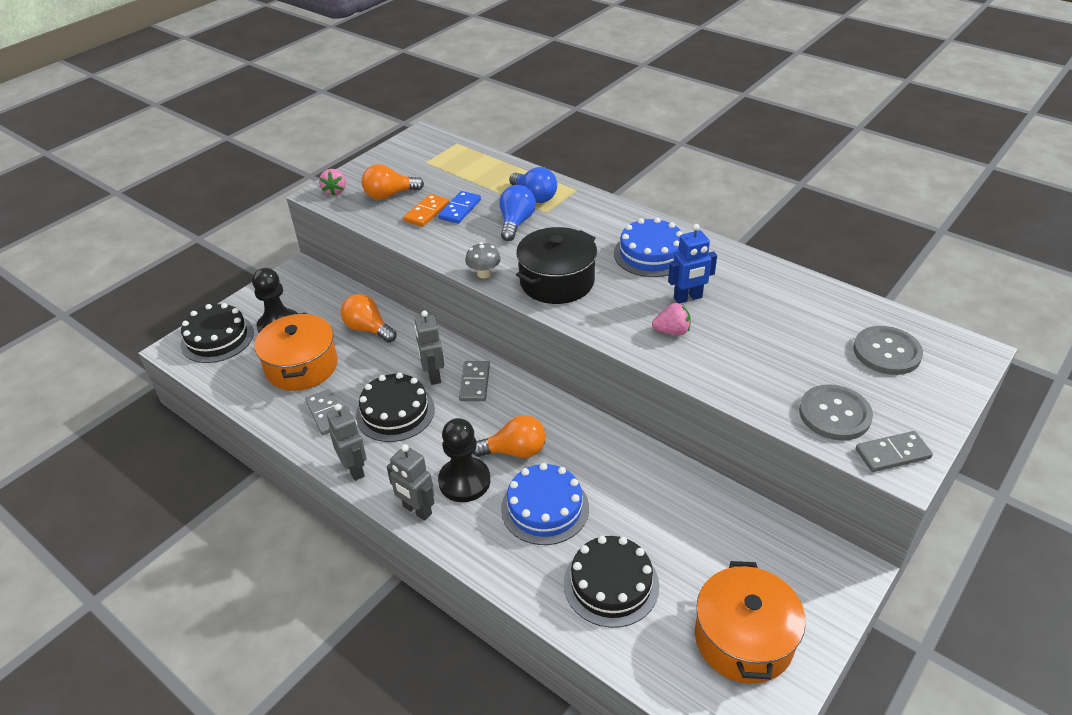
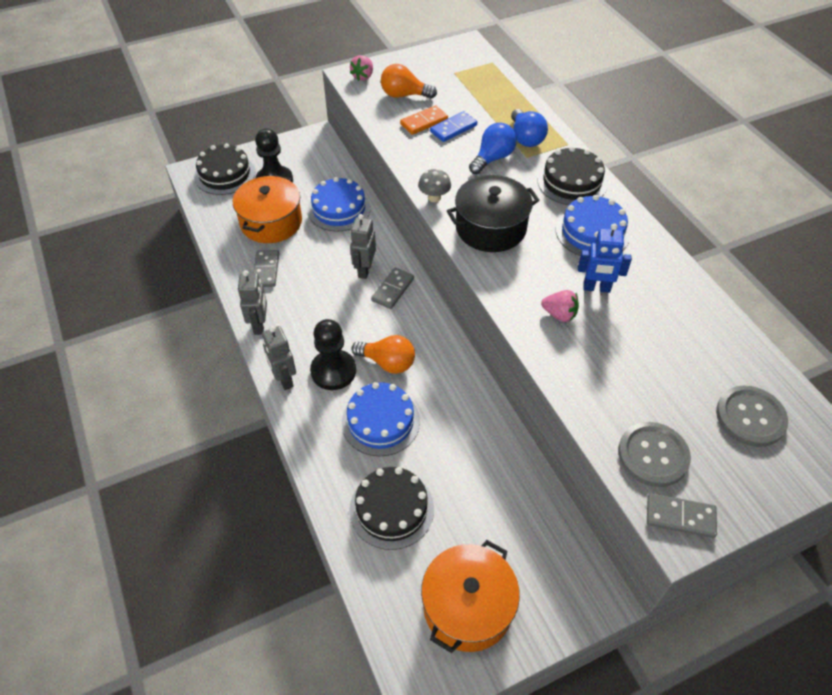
camera: 25 degrees right, 10 degrees up
(368, 329) = (339, 209): orange light bulb -> blue cake
(395, 412) = (316, 290): black cake -> black cake (571, 182)

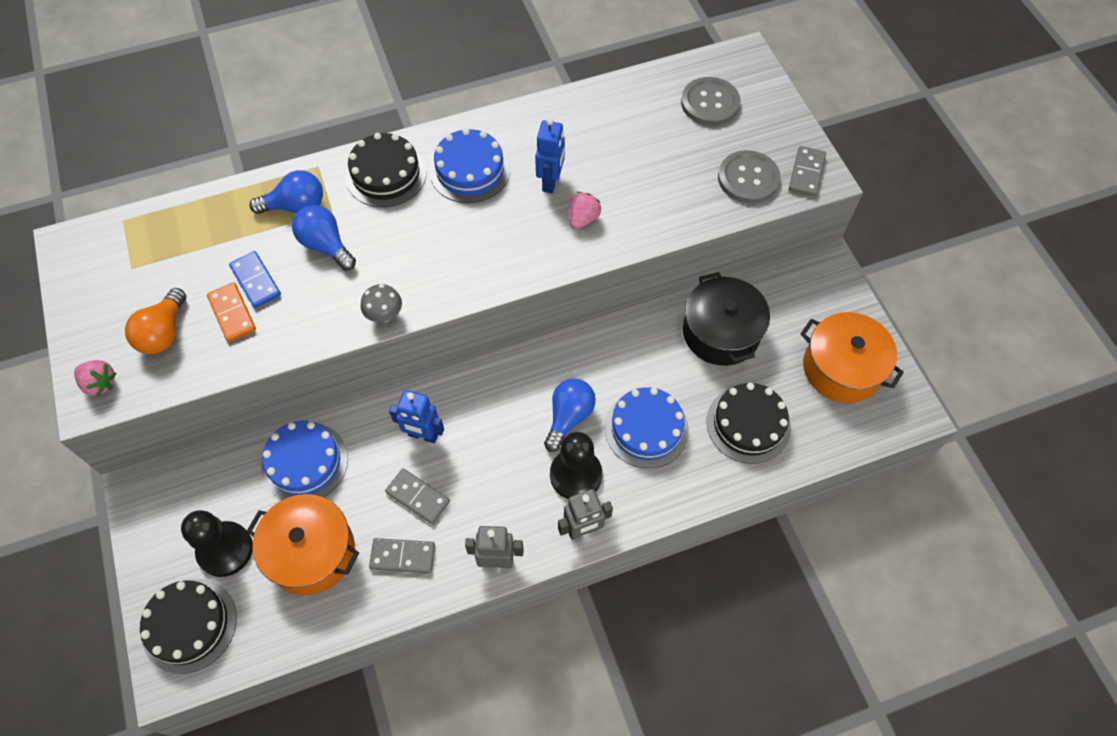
camera: 85 degrees left, 10 degrees up
(364, 270) = (423, 435): grey robot -> blue robot
(387, 363) = (569, 417): orange light bulb -> blue light bulb
(393, 290) = (460, 405): grey domino -> grey domino (418, 497)
(490, 228) = (447, 263): black pot -> black pot (721, 332)

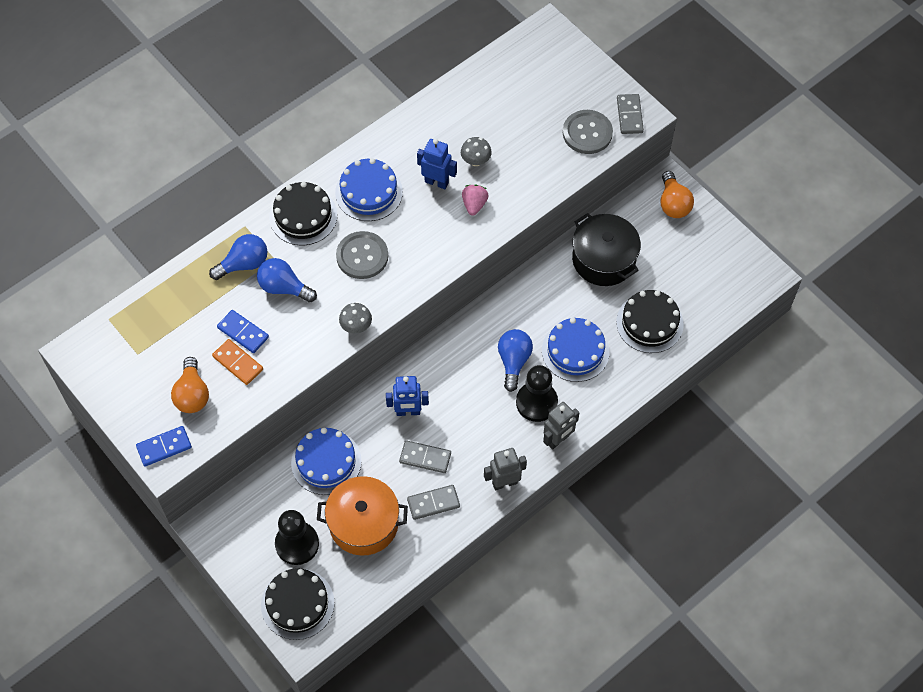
camera: 20 degrees left, 0 degrees up
(100, 383) = (164, 447): pink strawberry -> blue domino
(551, 182) = (436, 182): blue robot -> blue robot turned 60 degrees counterclockwise
(605, 171) = (475, 161): none -> grey mushroom
(710, 103) = (534, 78): grey button -> grey button (362, 256)
(826, 294) = (673, 203): none -> orange light bulb
(841, 368) = (704, 258): orange pot -> none

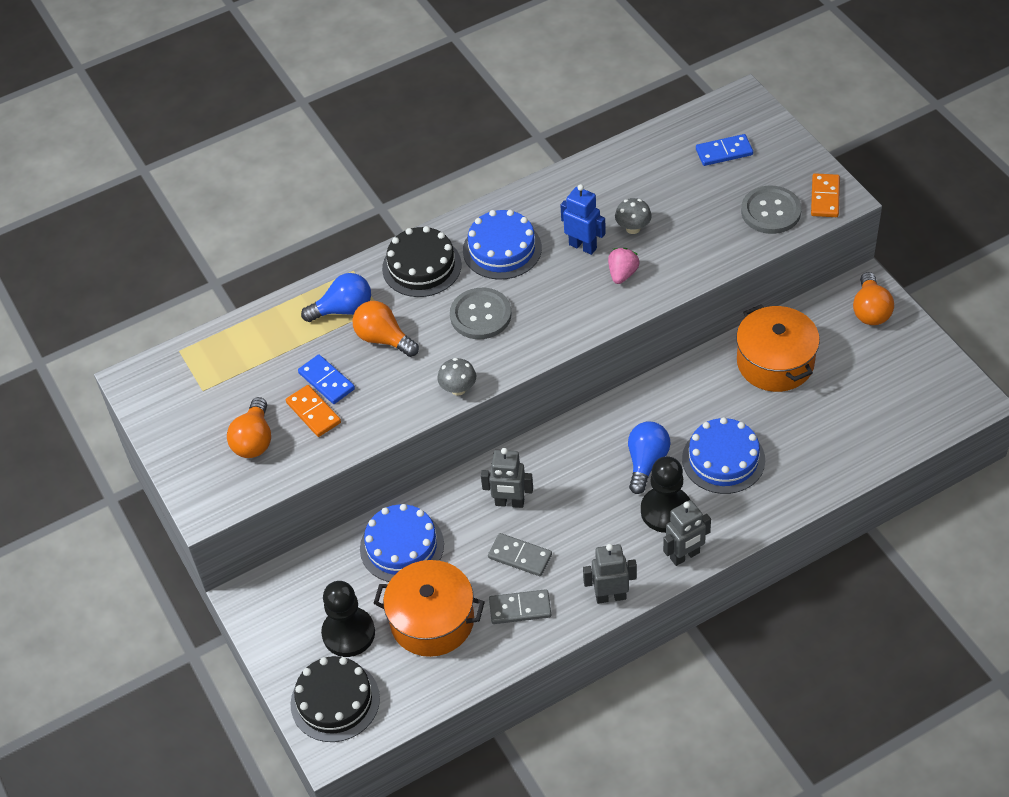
camera: 15 degrees right, 10 degrees down
(164, 447) = (209, 493): blue domino -> blue domino (724, 152)
(284, 287) = (383, 339): blue light bulb -> orange light bulb
(408, 412) = (509, 503): blue robot -> grey robot
(604, 259) = (775, 362): black pot -> orange pot
(629, 115) = (825, 197): grey domino -> orange domino
(649, 323) = (820, 438): black cake -> none

